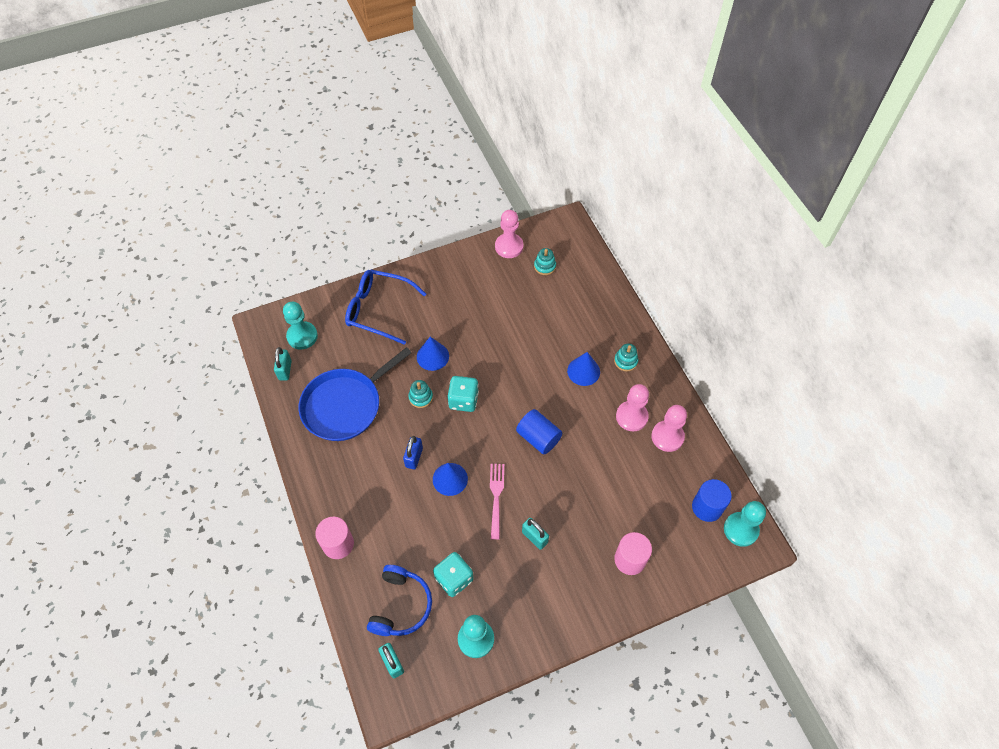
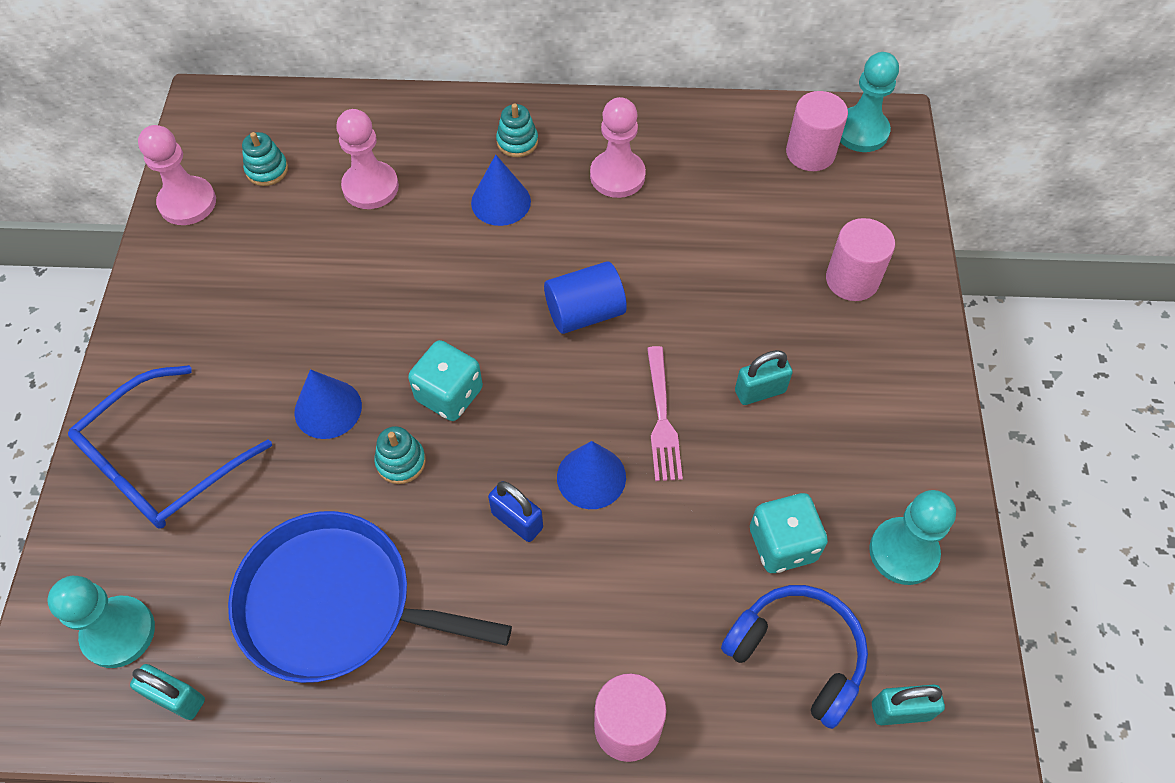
camera: 65 degrees left, 0 degrees up
(345, 405) = (335, 604): blue pan -> blue pan turned 120 degrees clockwise
(496, 497) = (662, 418): pink fork -> pink fork turned 120 degrees counterclockwise
(667, 437) = (675, 148): pink pawn -> pink pawn (370, 187)
(707, 507) = (810, 153): blue cylinder -> pink cylinder

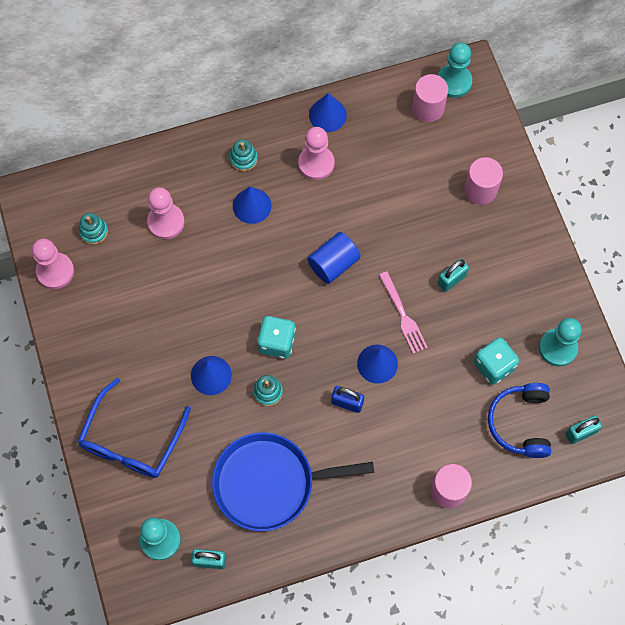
camera: 20 degrees left, 10 degrees up
(660, 122) = (327, 115): none -> blue cone
(797, 655) = (520, 423): blue headphones -> blue headphones turned 105 degrees counterclockwise

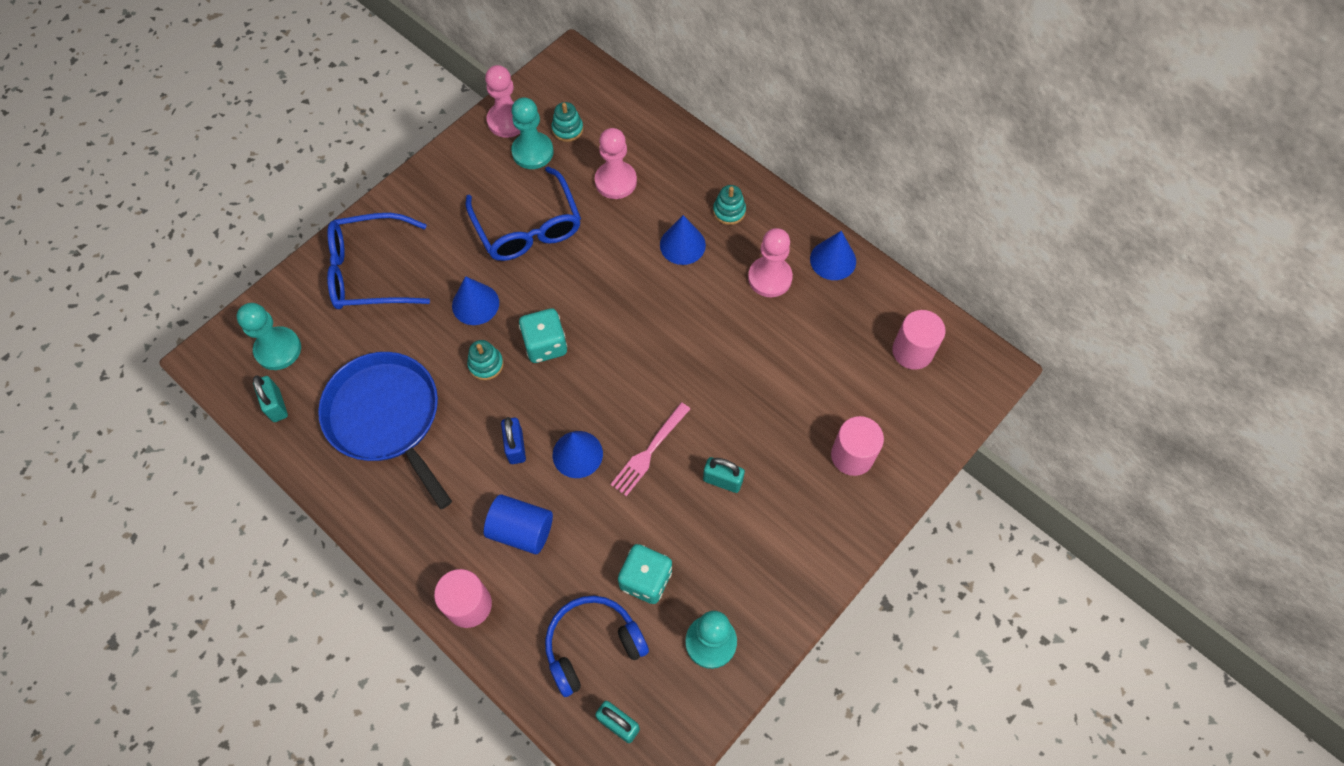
camera: 60 degrees right, 5 degrees down
(165, 305) = (527, 226): none -> blue glasses
(333, 264) = (666, 353): blue cylinder -> blue cylinder (521, 530)
(454, 82) = (964, 361): turquoise pawn -> turquoise pawn (532, 152)

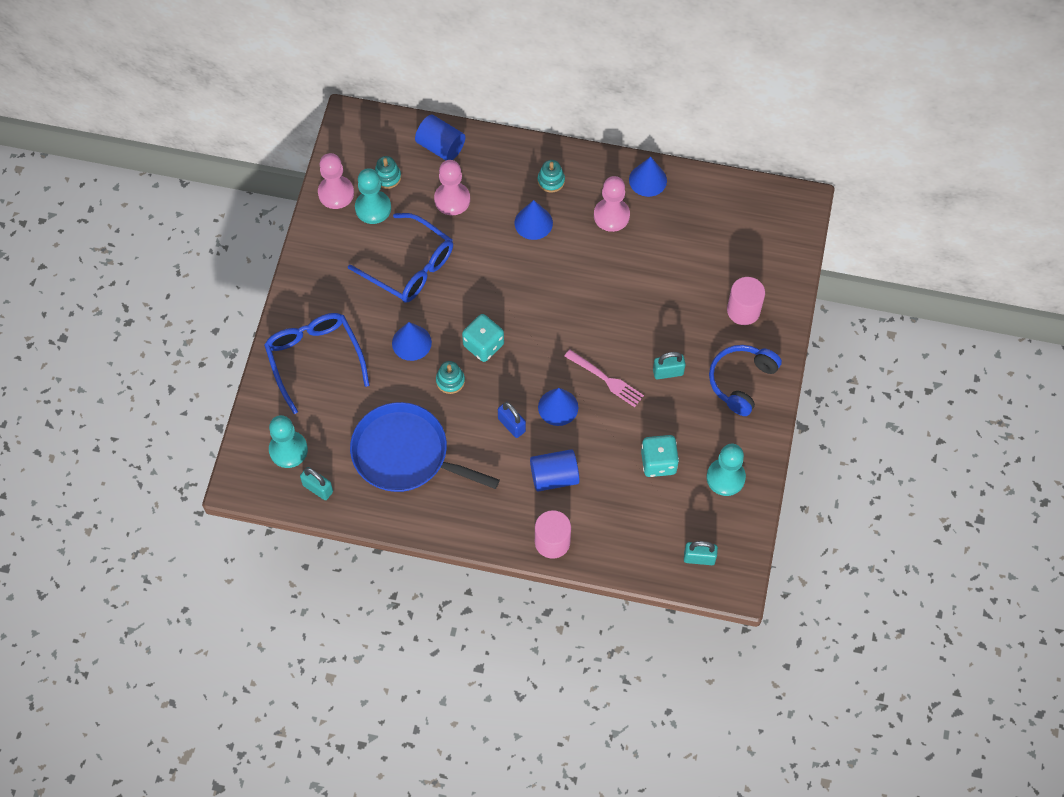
camera: 30 degrees left, 0 degrees up
(370, 271) = (315, 359): blue glasses -> blue glasses turned 105 degrees clockwise
(593, 645) = (651, 521): blue headphones -> blue headphones (741, 381)
(640, 125) = (441, 146): none -> blue cylinder
(649, 451) = (606, 379): pink fork -> pink fork turned 60 degrees counterclockwise
(912, 351) = (741, 218): pink cylinder -> none

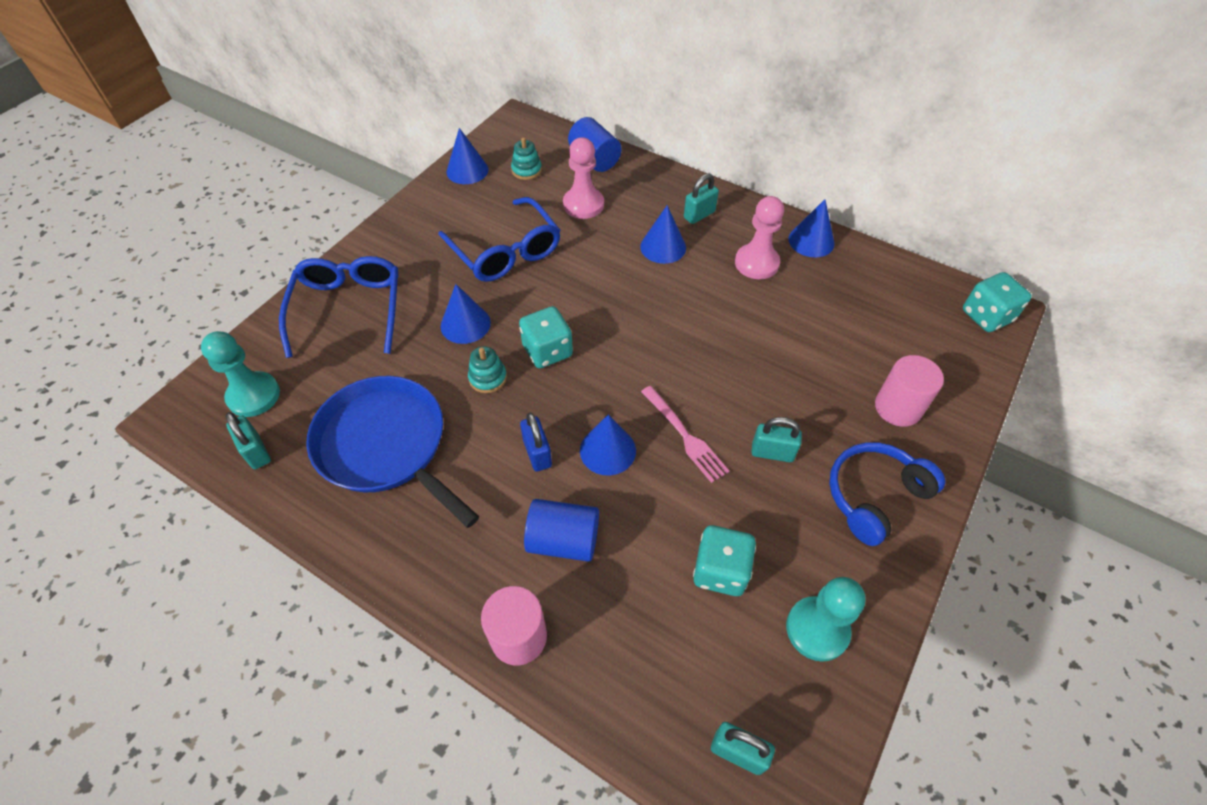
camera: 20 degrees right, 10 degrees down
(336, 193) = (467, 170): pink pawn -> blue cone
(373, 208) = (497, 191): turquoise pawn -> none
(551, 181) = (699, 215): turquoise stacking toy -> turquoise padlock
(792, 212) = (986, 316): none -> turquoise dice

